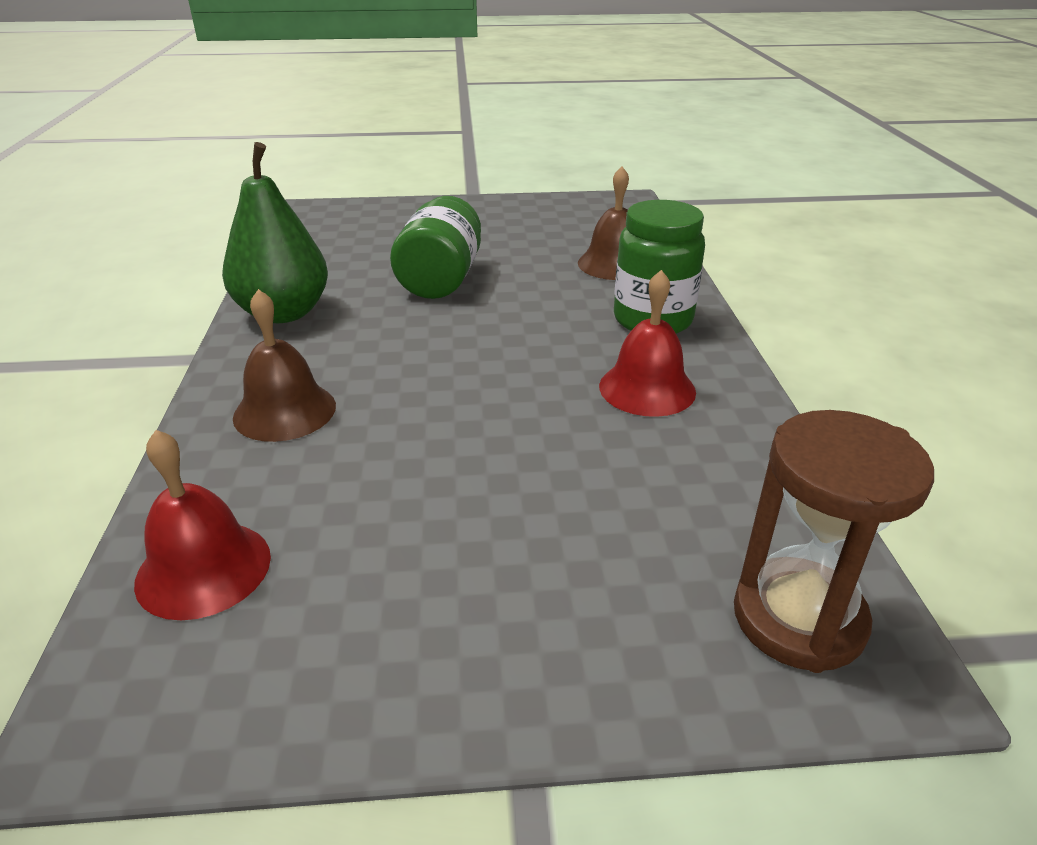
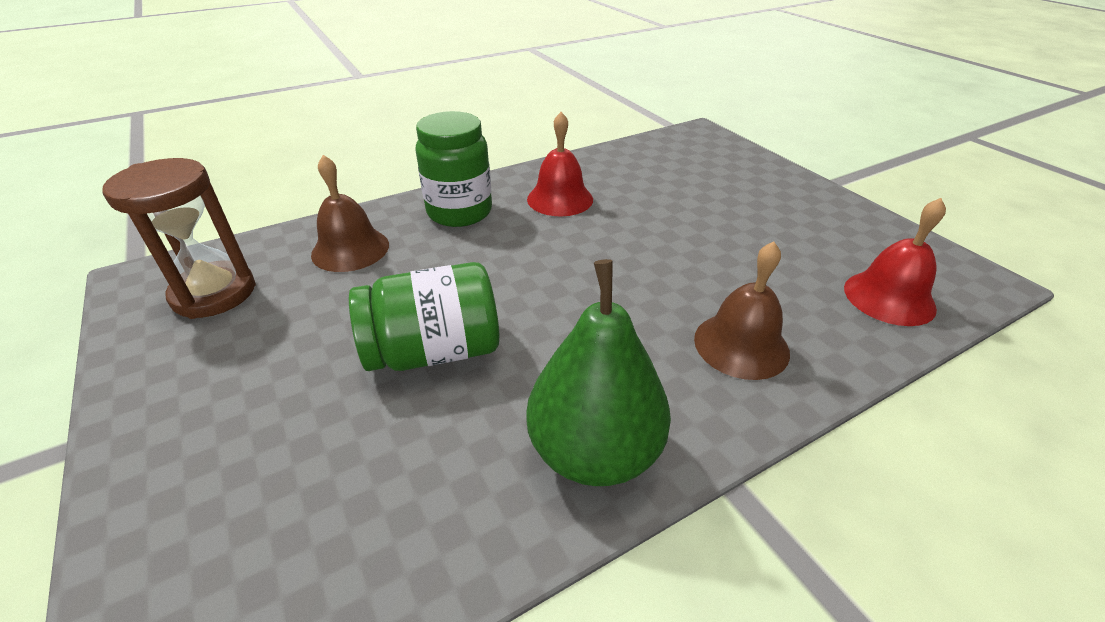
camera: 115 degrees left, 5 degrees up
(798, 618) = (697, 145): brown hourglass -> brown hourglass (214, 293)

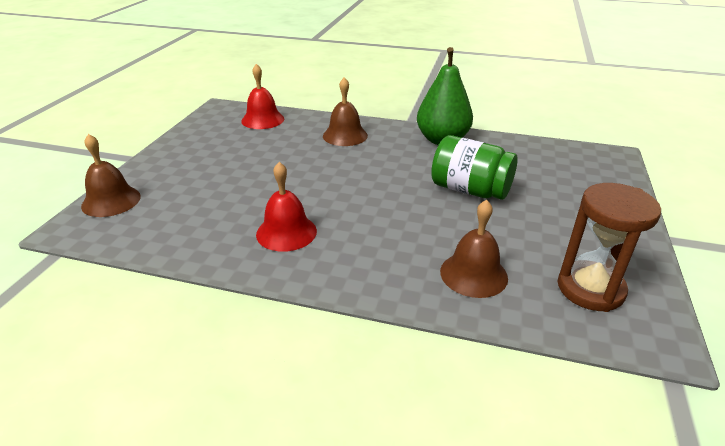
camera: 135 degrees left, 5 degrees down
(459, 212) = (365, 262): green jar -> none
(730, 151) = (111, 201): none -> brown bell

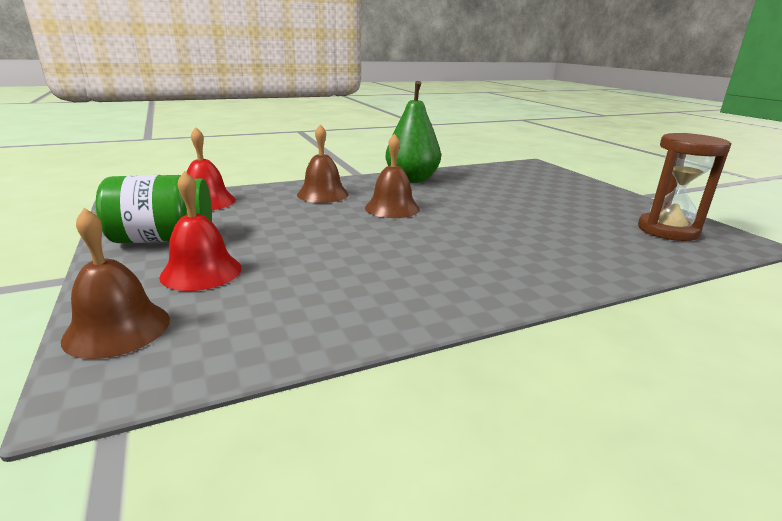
camera: 40 degrees left, 10 degrees down
(286, 232) = (411, 275): red bell -> red bell (201, 272)
(470, 190) = (493, 202): green jar -> green jar (163, 239)
(473, 274) = (600, 248): brown bell -> brown bell (392, 208)

